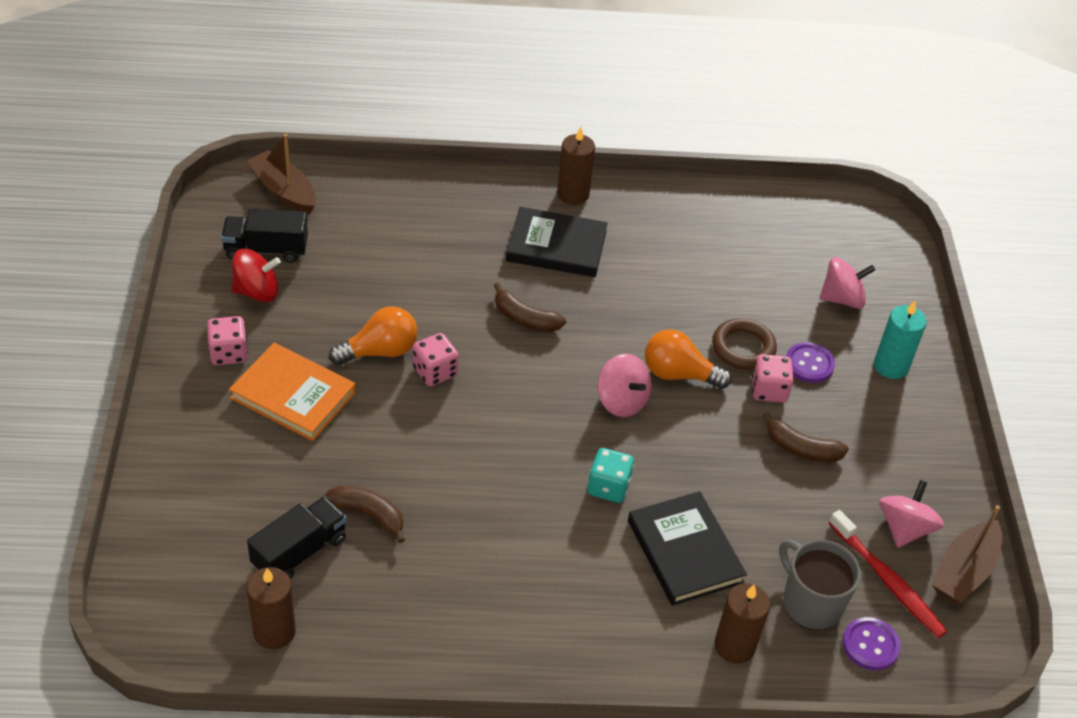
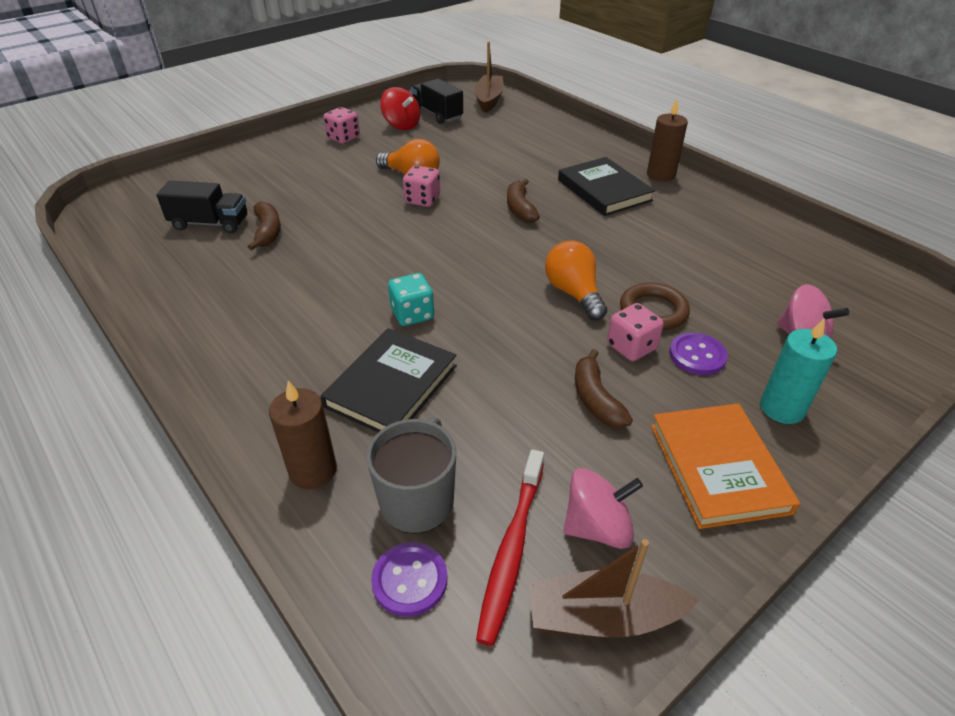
camera: 55 degrees right, 5 degrees down
(274, 631) = (133, 244): brown candle -> none
(293, 395) = (337, 167): orange book -> orange book (718, 467)
(621, 401) = (506, 280): pink spinning top -> none

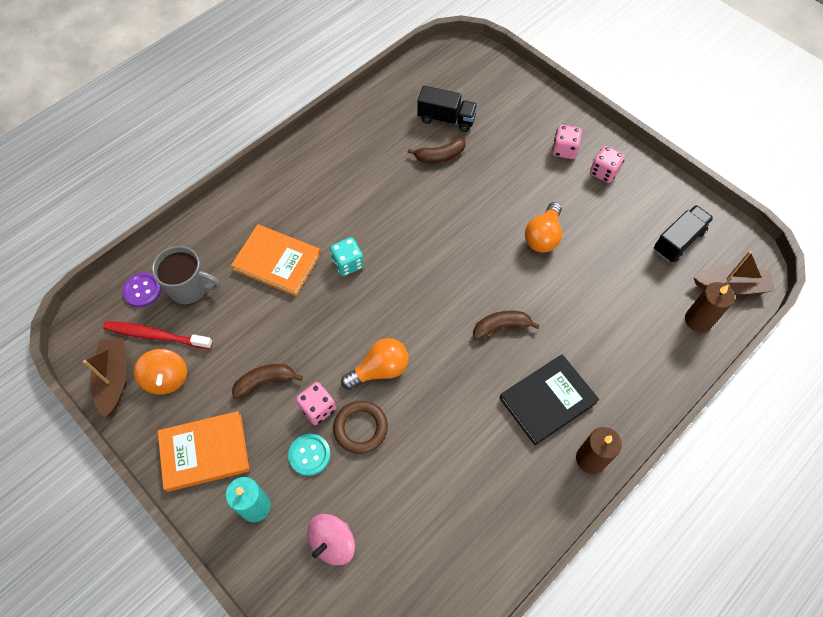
camera: 85 degrees right, 20 degrees up
(210, 223) = (446, 119): black truck -> black truck turned 75 degrees counterclockwise
(313, 470) = (212, 235): brown candle -> brown candle (698, 320)
(391, 386) = (277, 262): black book -> orange book
(401, 125) = (643, 213): red spinning top -> none
(422, 200) = (503, 250): pink dice -> pink dice (564, 150)
(597, 527) = (166, 378): pink spinning top -> orange spinning top
(697, 355) = (309, 455): purple button -> turquoise button

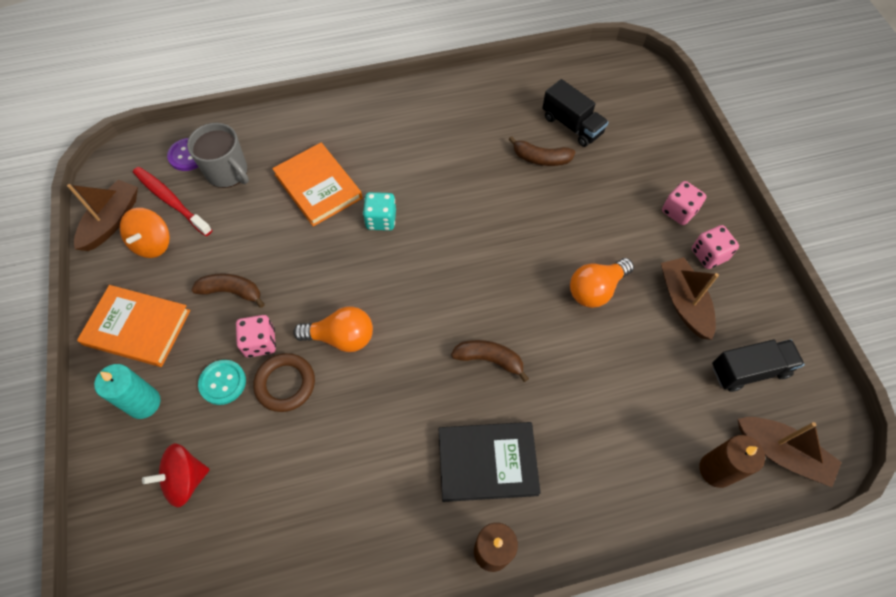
camera: 30 degrees right, 0 degrees up
(333, 542) = (185, 479): pink spinning top -> red spinning top
(608, 215) = (684, 303): none -> brown boat

